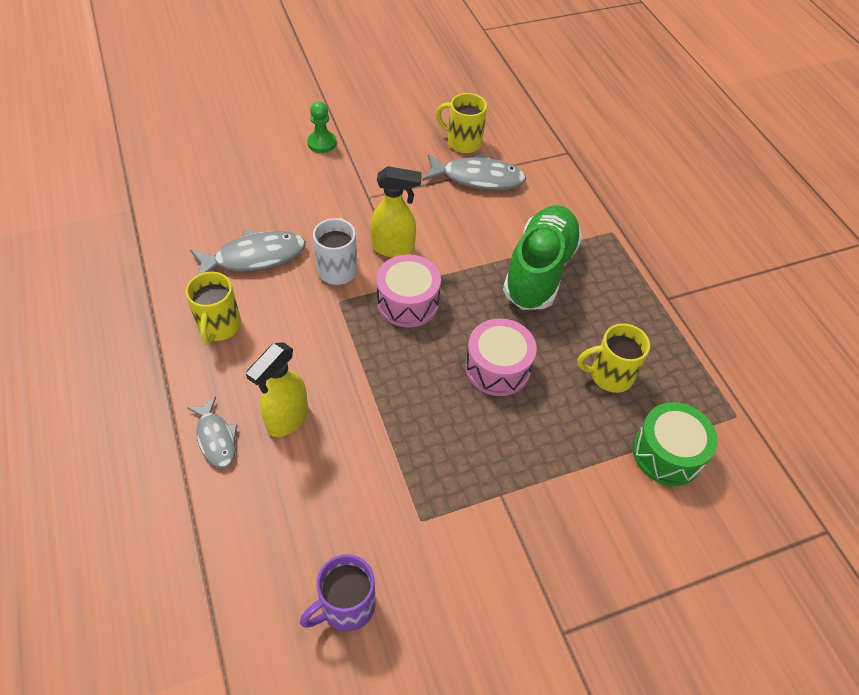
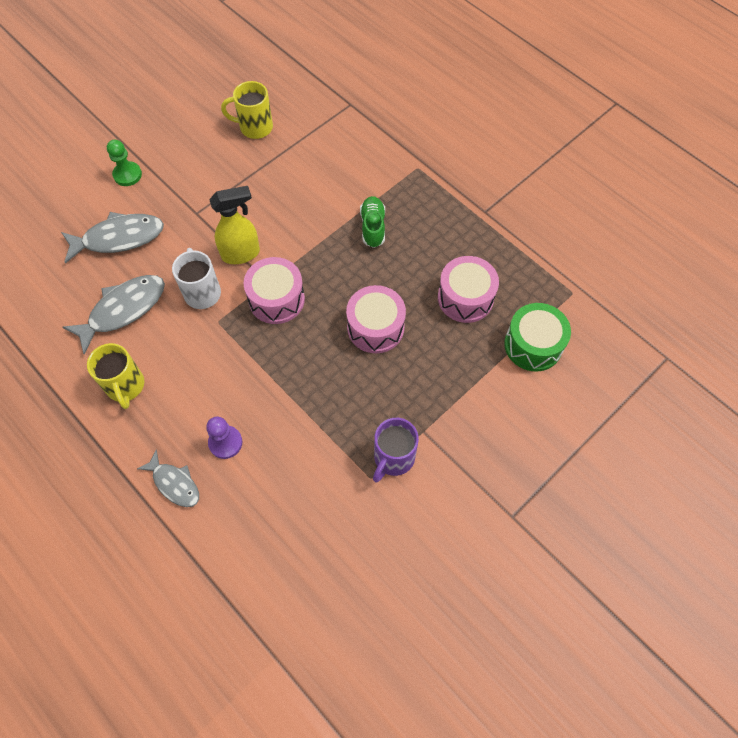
camera: 20 degrees left, 10 degrees up
(287, 419) = (225, 442): yellow spray bottle -> purple pawn
(346, 606) = (345, 569): purple mug -> purple mug (393, 458)
(478, 178) = (283, 158): grey fish -> grey fish (119, 238)
(539, 271) = (373, 227): green shoe -> green shoe, size x0.49
(609, 375) = (465, 298): yellow mug -> pink drum

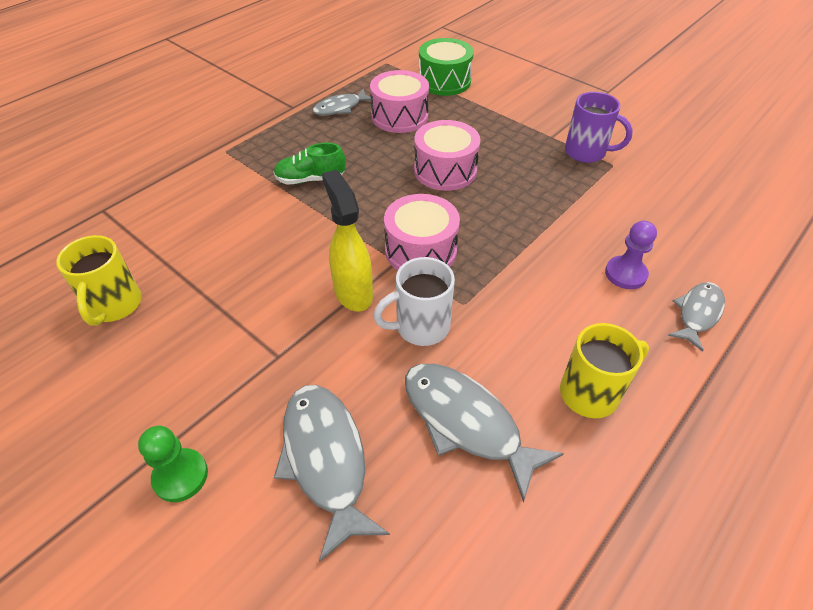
camera: 95 degrees left, 15 degrees down
(482, 249) = (340, 108): none -> grey fish

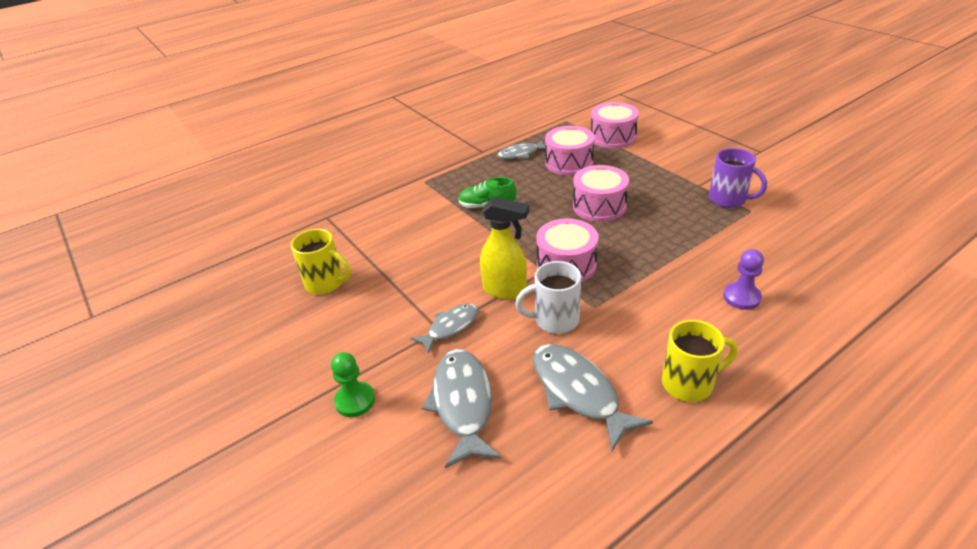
camera: 15 degrees right, 10 degrees down
(115, 306) = (326, 283): yellow mug -> yellow mug turned 75 degrees counterclockwise
(353, 292) = (505, 290): yellow spray bottle -> yellow spray bottle turned 120 degrees clockwise
(444, 81) = (613, 137): green drum -> pink drum
(697, 314) = (801, 334): grey fish -> grey fish (450, 327)

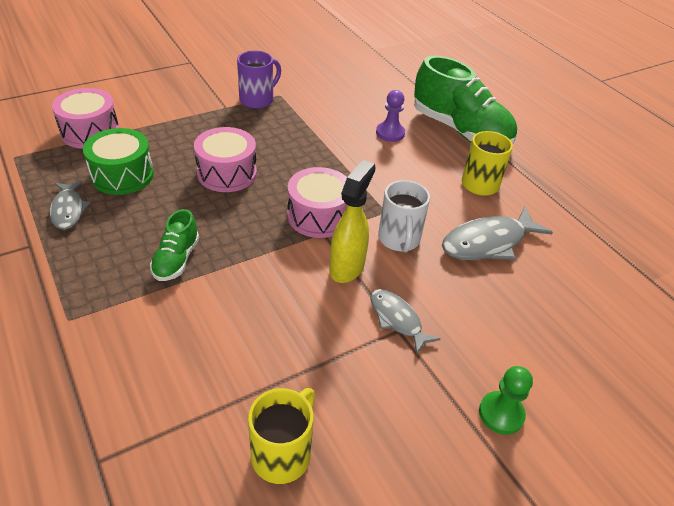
camera: 90 degrees left, 5 degrees up
(462, 404) = (503, 321): grey fish -> none
(569, 163) = (122, 175): pink drum -> green drum
(801, 362) = (460, 130): none -> green shoe

